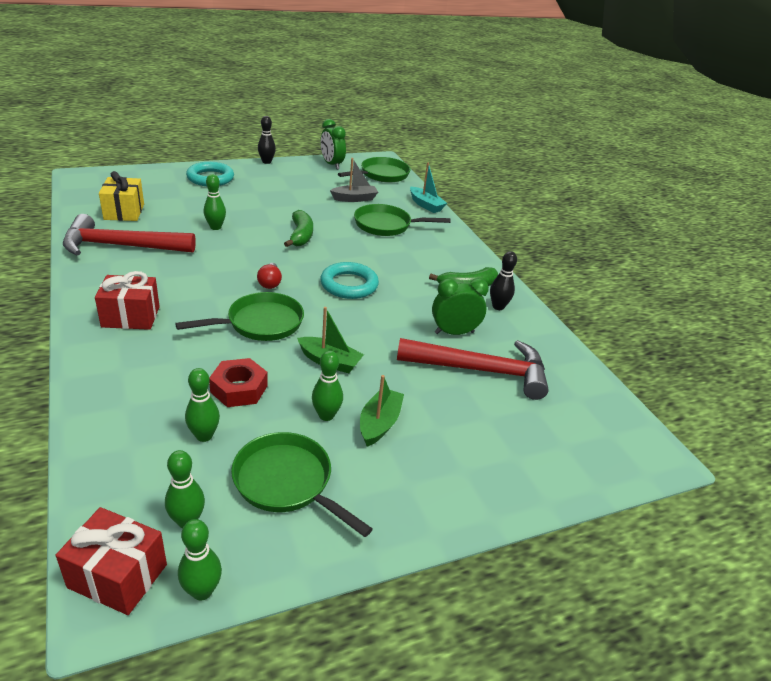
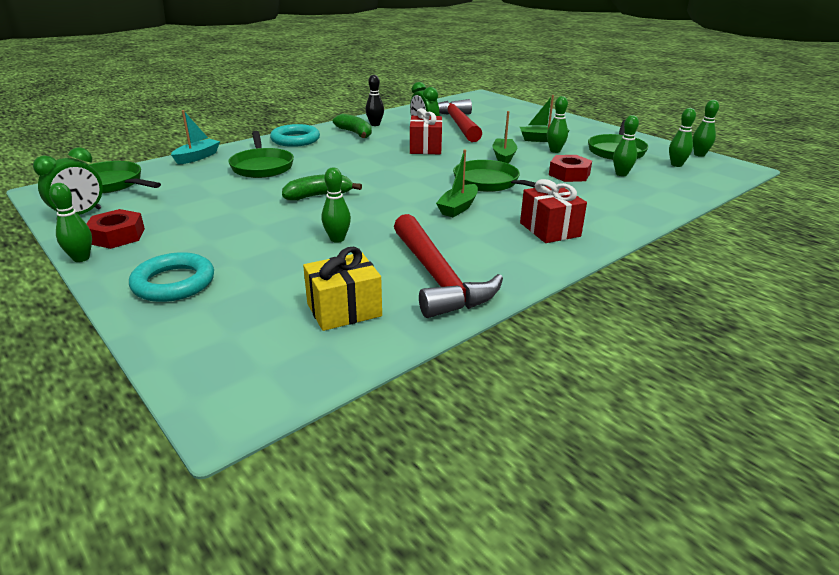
camera: 105 degrees left, 5 degrees down
(118, 576) = (726, 170): red gift -> red gift (425, 148)
(220, 287) = (458, 207): none -> green boat
(266, 162) = (81, 258): black bowling pin -> green bowling pin
(270, 283) = (426, 191): red light bulb -> none
(289, 171) = (117, 236): none -> red nut
(349, 285) = (395, 165): turquoise ring -> turquoise ring (295, 140)
(355, 199) = (199, 187): grey boat -> none

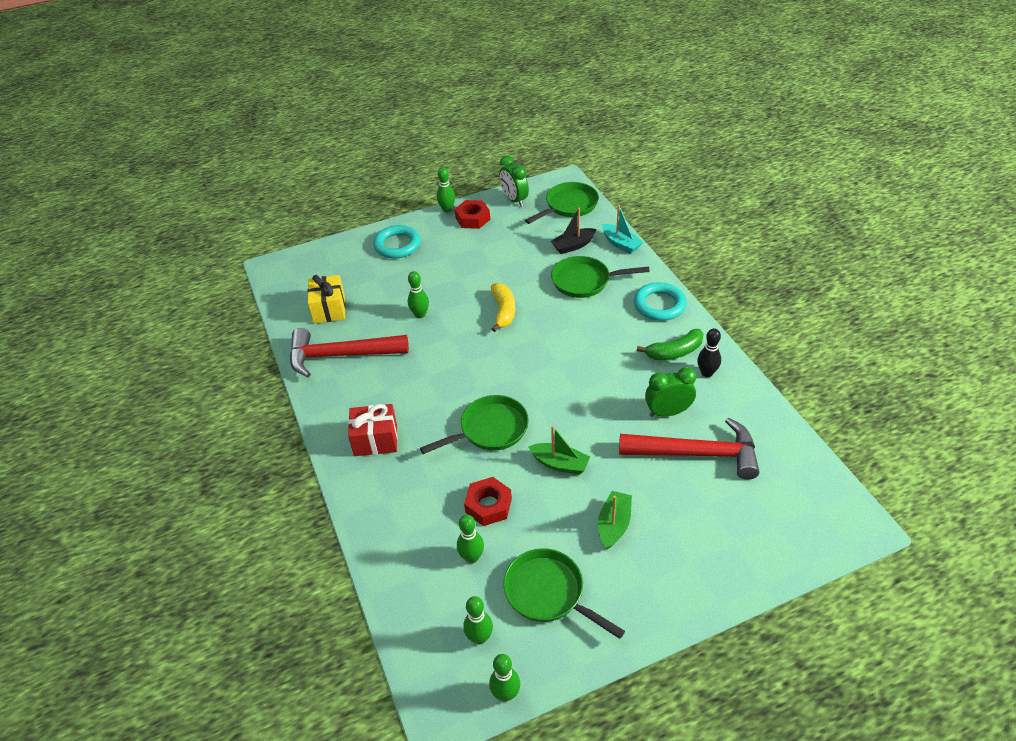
camera: 110 degrees right, 15 degrees up
(197, 176) = (573, 246): none -> black boat
(318, 196) = (503, 311): green banana -> yellow banana
(425, 148) = (608, 402): red gift -> none
(458, 207) = (443, 392): green boat -> none
(555, 151) = (567, 523): green bowling pin -> none

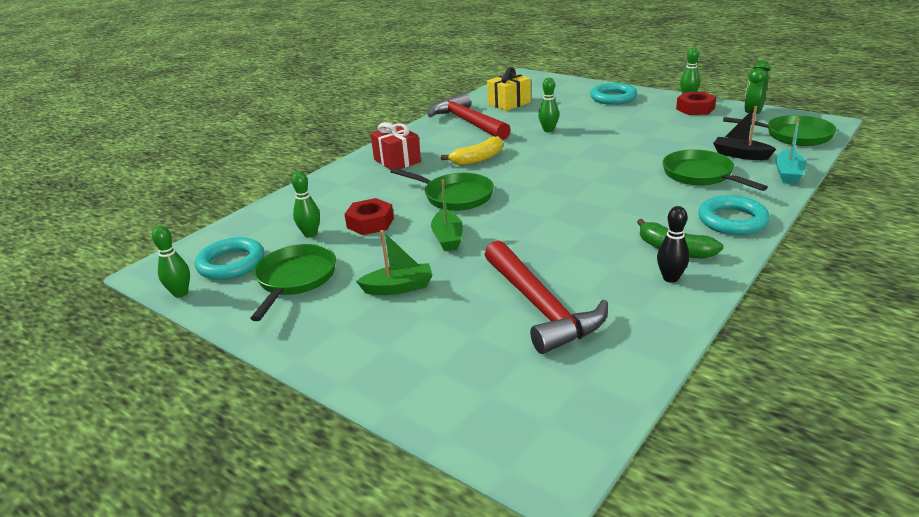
camera: 60 degrees right, 15 degrees down
(479, 637) = (231, 263): green bowling pin -> turquoise ring
(503, 311) = (601, 156): yellow banana -> yellow banana (478, 159)
(668, 412) = (580, 272): green clock -> none

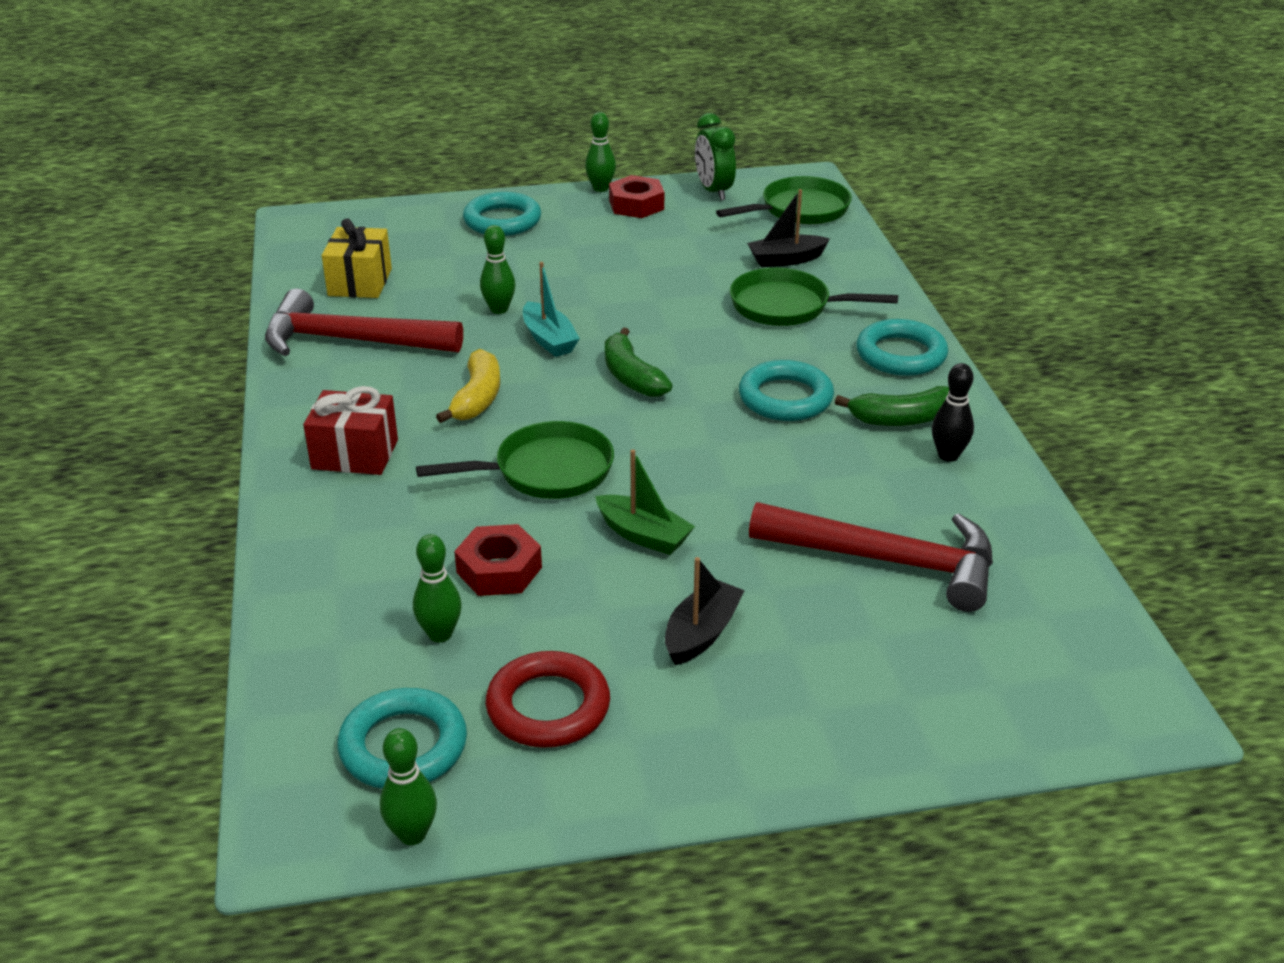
camera: 50 degrees left, 5 degrees up
(295, 279) = (548, 707): green pan -> red ring
(399, 287) = (701, 633): green boat -> black boat
(560, 176) = (631, 376): none -> green banana
(623, 213) = (785, 398): none -> turquoise ring
(788, 174) = (867, 268): turquoise boat -> turquoise boat (549, 339)

